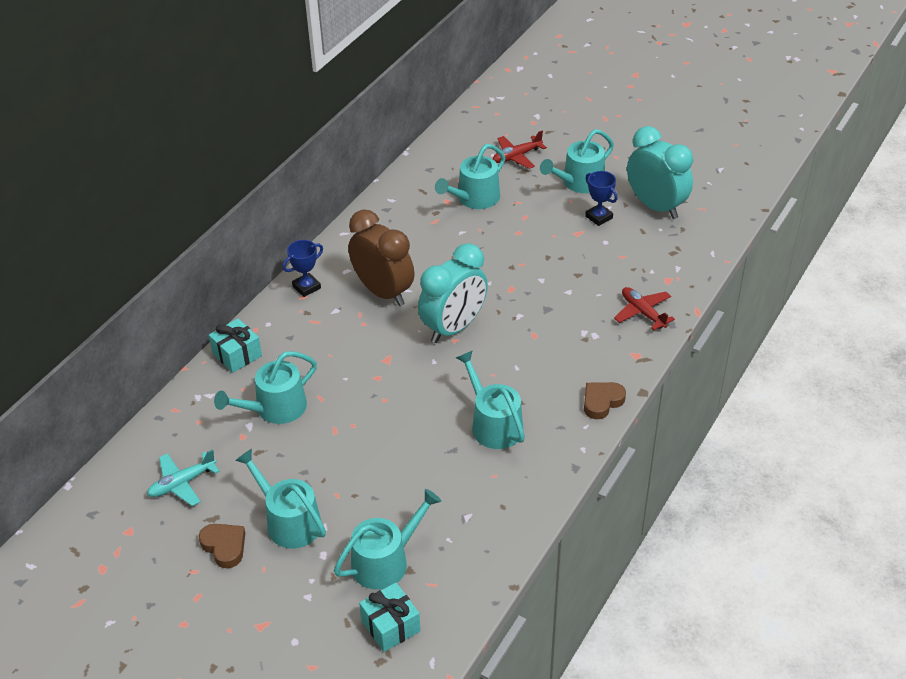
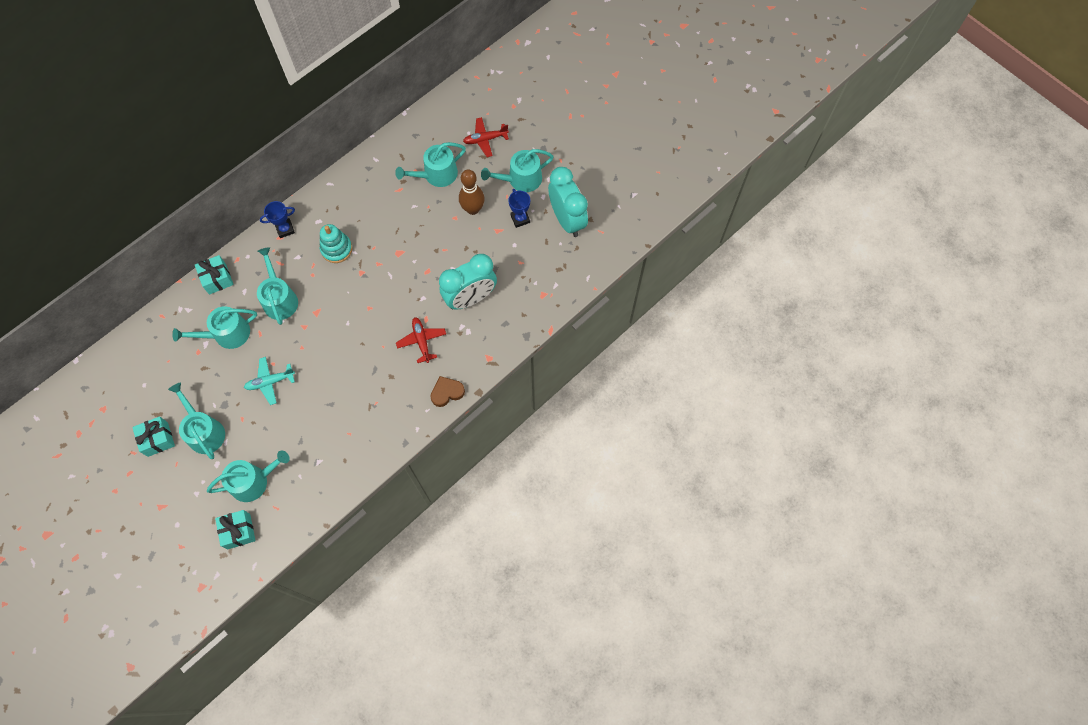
camera: 15 degrees right, 25 degrees up
(182, 483) = (147, 380): turquoise plane -> turquoise plane (270, 382)
(224, 547) = (158, 439): brown heart -> turquoise gift
(383, 292) = (336, 249): brown clock -> turquoise stacking toy
(454, 328) = (373, 296): turquoise clock -> turquoise clock (470, 298)
(493, 424) = (366, 390): turquoise watering can -> turquoise watering can (279, 299)
(536, 220) = (473, 209): none -> brown bowling pin
(643, 313) = (511, 320): red plane -> red plane (422, 341)

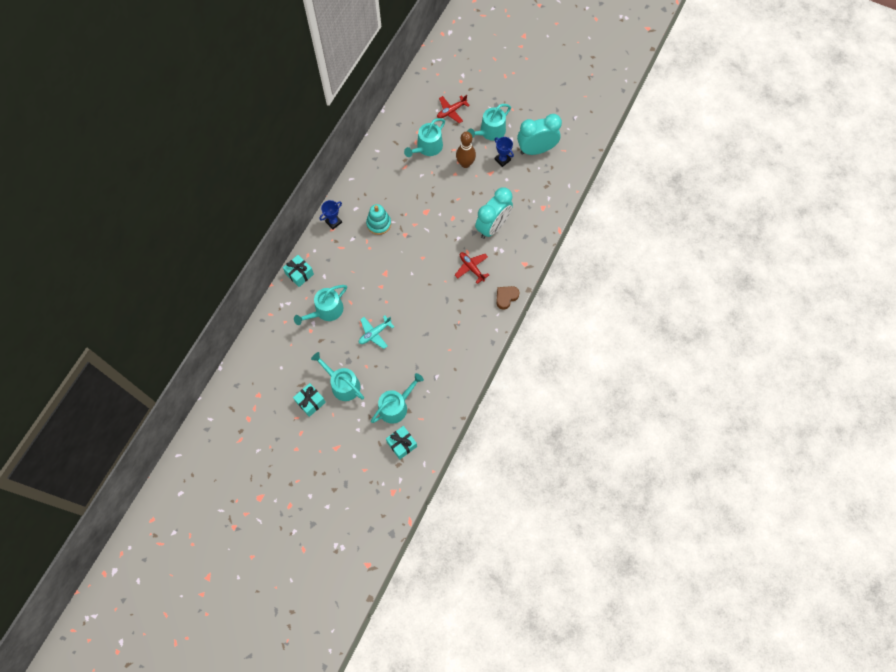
camera: 20 degrees left, 0 degrees up
(279, 299) = (353, 273): turquoise watering can -> none
(567, 220) = (536, 150): turquoise clock -> turquoise clock turned 60 degrees counterclockwise

